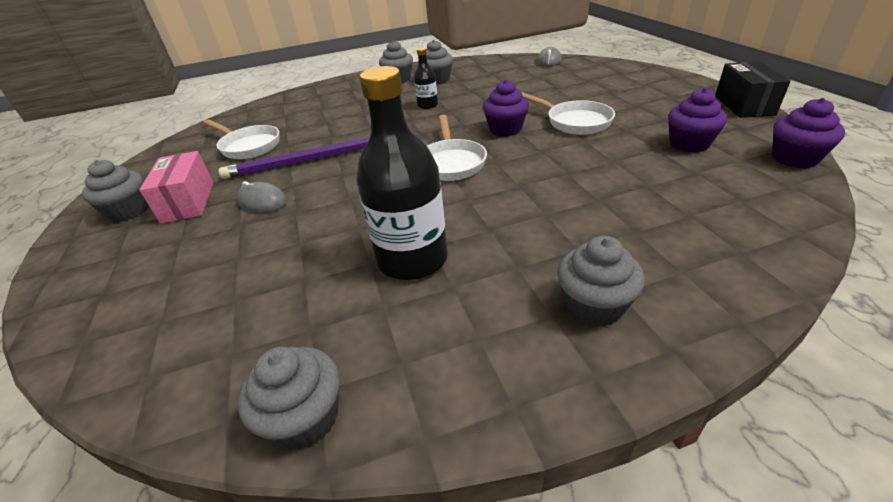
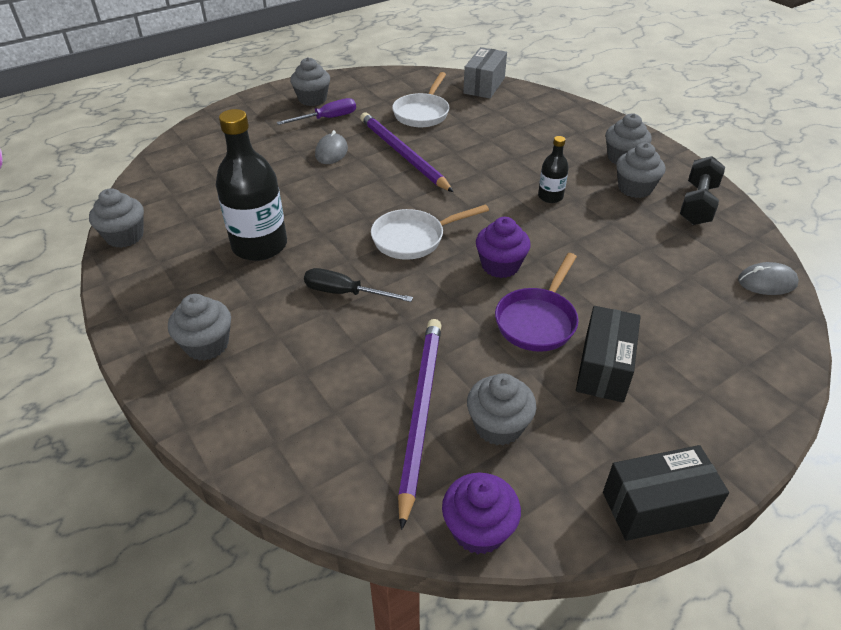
camera: 70 degrees right, 5 degrees up
(188, 202) = (327, 118): pink box -> purple screwdriver
(239, 116) = (484, 85): none -> grey box
(466, 67) = (698, 204): none -> black dumbbell
(520, 202) = (345, 293): none -> black screwdriver
(574, 122) = (537, 320): white pan -> purple pan
(625, 106) = (604, 368): none -> black box
(681, 173) = (420, 412): none -> purple pencil
(689, 144) = (498, 426): purple cupcake -> grey cupcake

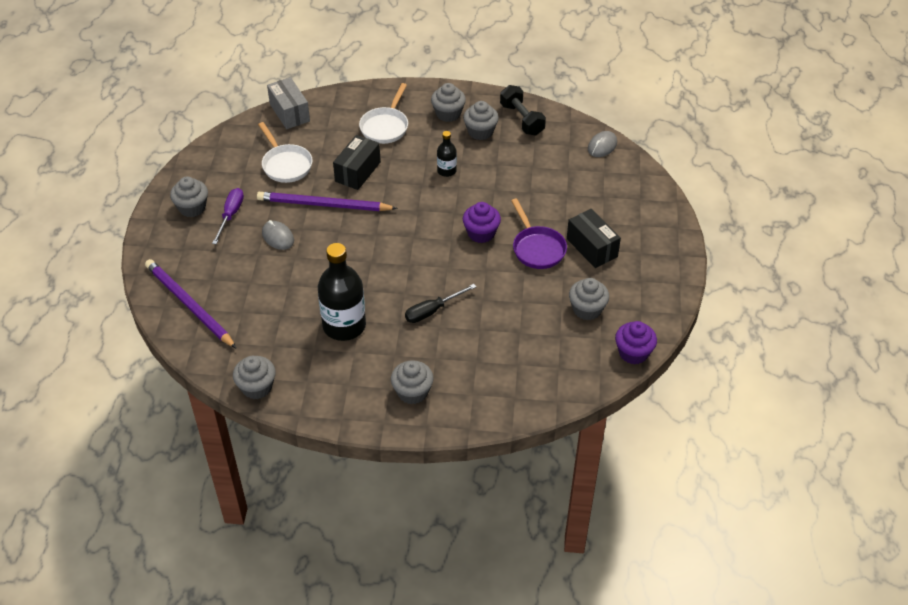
camera: 50 degrees left, 5 degrees up
(413, 238) = (417, 253): white pan -> white pan (385, 126)
(420, 412) = (551, 332): purple pencil -> purple pencil (189, 305)
(656, 506) = (677, 288): black box -> black box (357, 172)

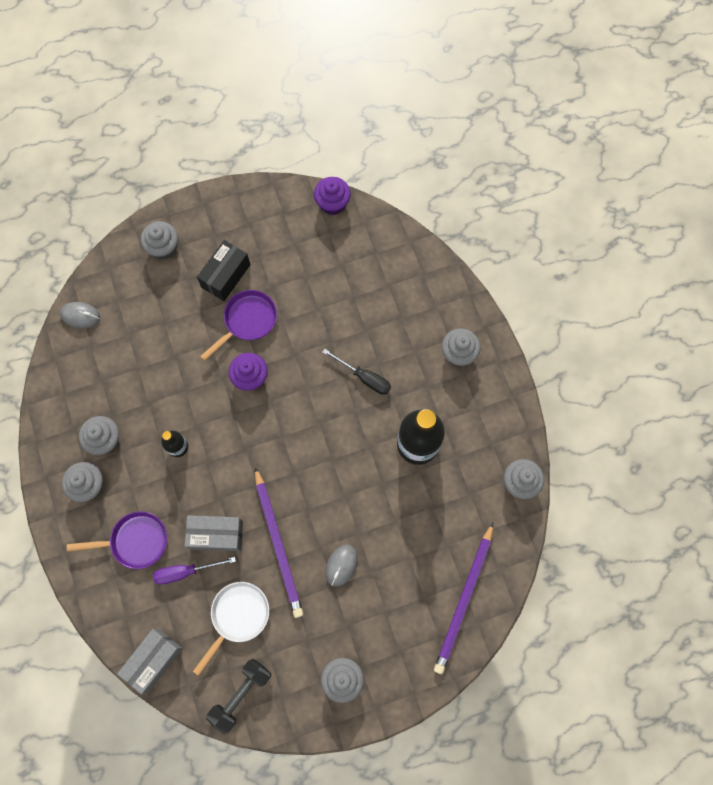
camera: 115 degrees left, 25 degrees up
(231, 215) = (334, 631): purple screwdriver -> purple screwdriver (185, 571)
(357, 172) = (216, 535): black box -> grey box
(385, 126) = (135, 541): white pan -> purple pan
(522, 119) = (69, 407): black dumbbell -> black dumbbell (241, 694)
(587, 309) = (302, 254): grey cupcake -> grey cupcake (163, 247)

